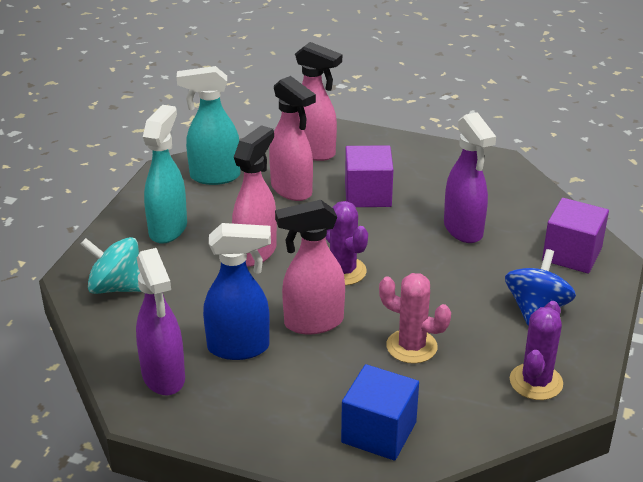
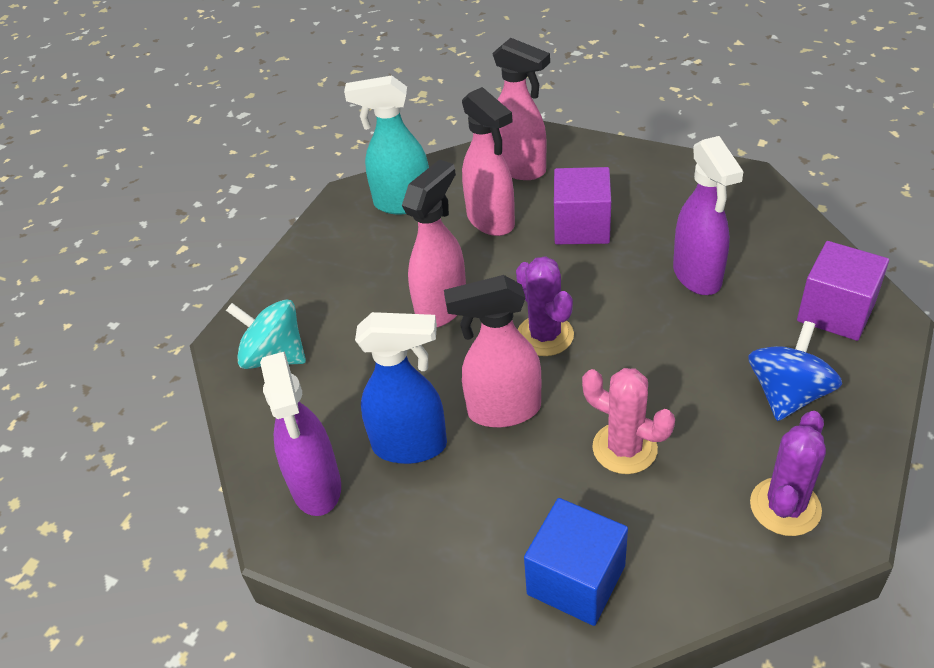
camera: 10 degrees right, 10 degrees up
(168, 229) = (343, 275): turquoise spray bottle -> none

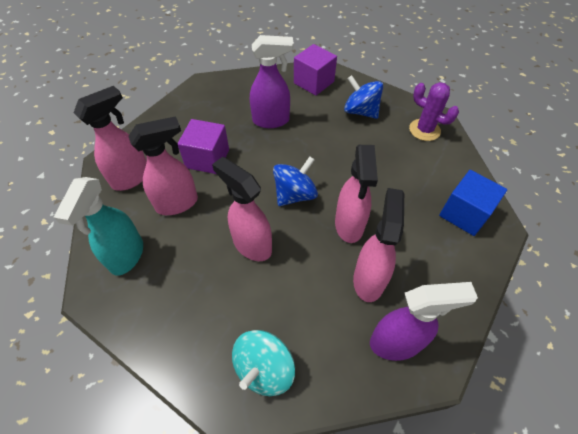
camera: 85 degrees left, 10 degrees up
(411, 446) = (369, 279): blue spray bottle -> pink spray bottle
(545, 335) = (295, 194): purple cactus -> blue spinning top
(624, 448) = (384, 177): pink cactus -> none

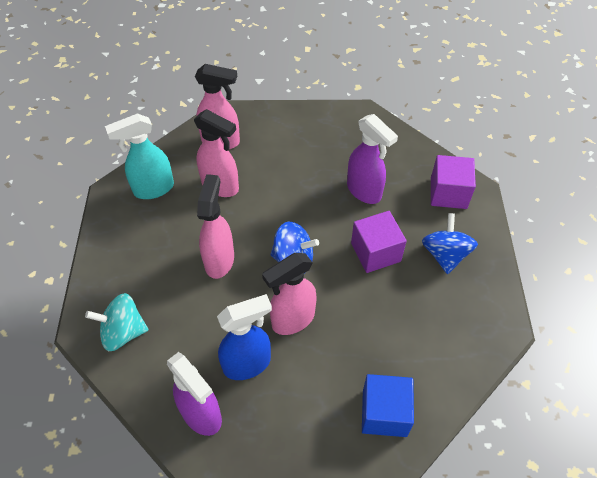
camera: 55 degrees right, 0 degrees up
(207, 158) = (280, 175): purple cube -> purple cube (375, 252)
(369, 279) = (248, 364): pink spray bottle -> blue spray bottle
(424, 130) = (472, 325): purple cactus -> none

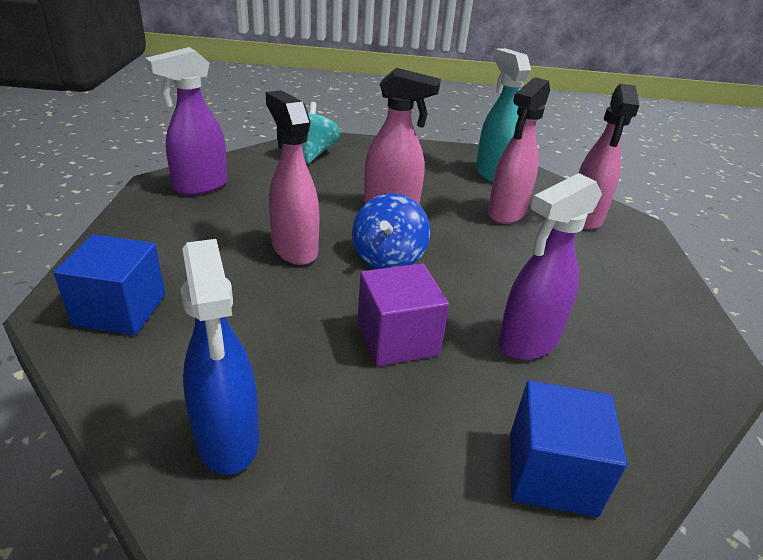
camera: 90 degrees right, 20 degrees down
(248, 364) = (245, 215): blue spray bottle -> blue spray bottle (227, 440)
(445, 255) = (387, 435): blue spinning top -> none
(448, 193) = (551, 473): purple cube -> blue cube

